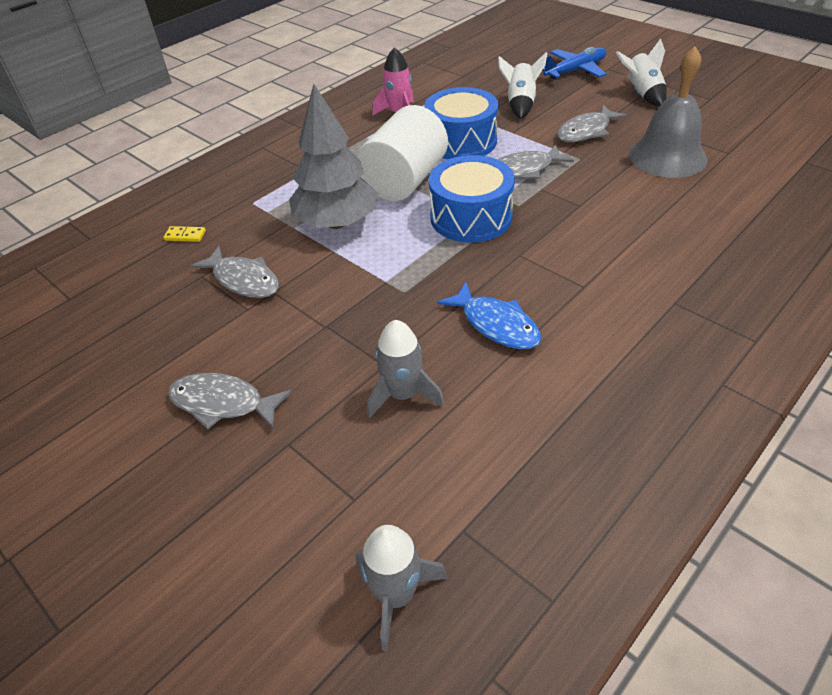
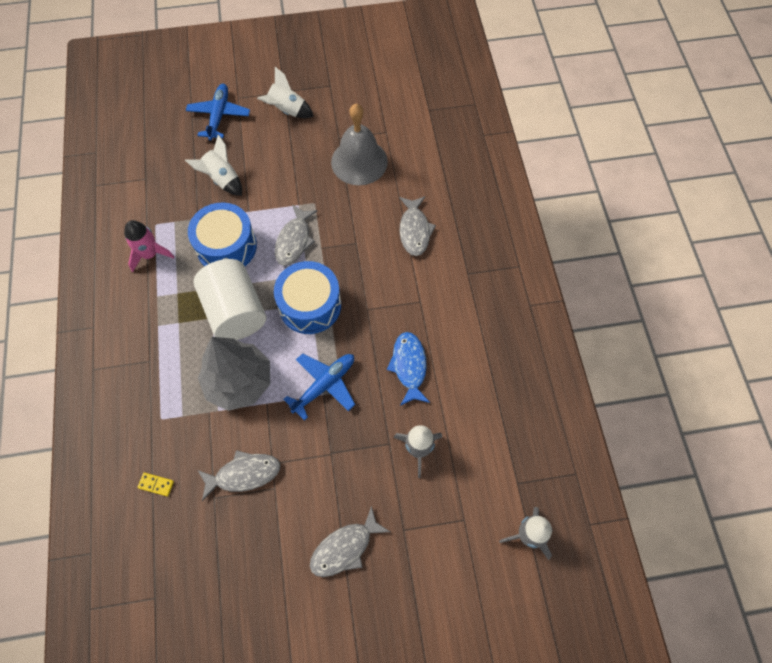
camera: 55 degrees left, 20 degrees up
(185, 236) = (156, 484): yellow domino -> yellow domino turned 60 degrees clockwise
(397, 276) = (324, 385): none -> blue plane
(496, 324) = (409, 366): blue fish -> blue fish turned 90 degrees counterclockwise
(586, 131) = (292, 174): grey fish -> grey fish (414, 230)

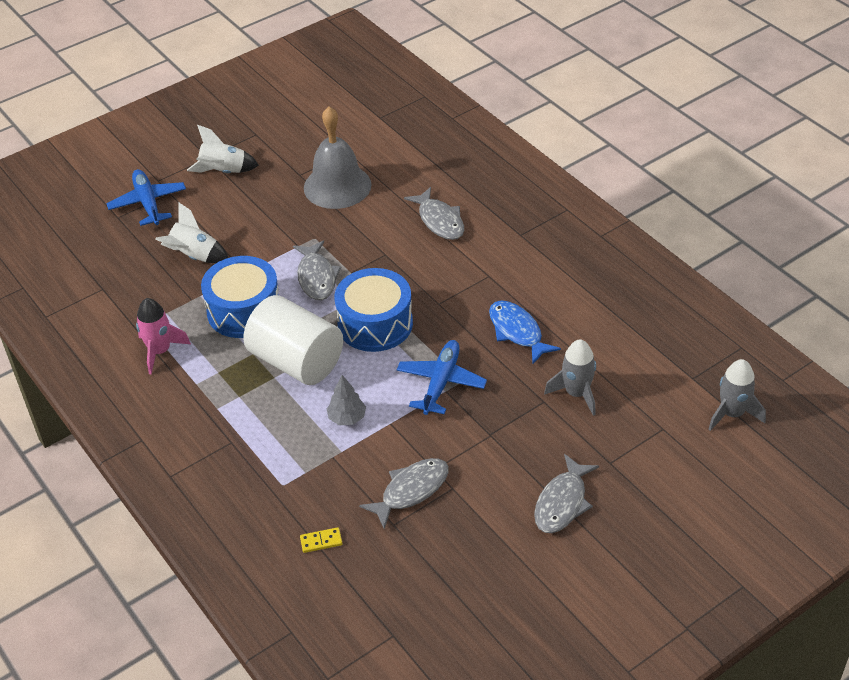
camera: 25 degrees left, 20 degrees down
(239, 382) = (347, 418): grey tree -> grey tree, size x0.46

